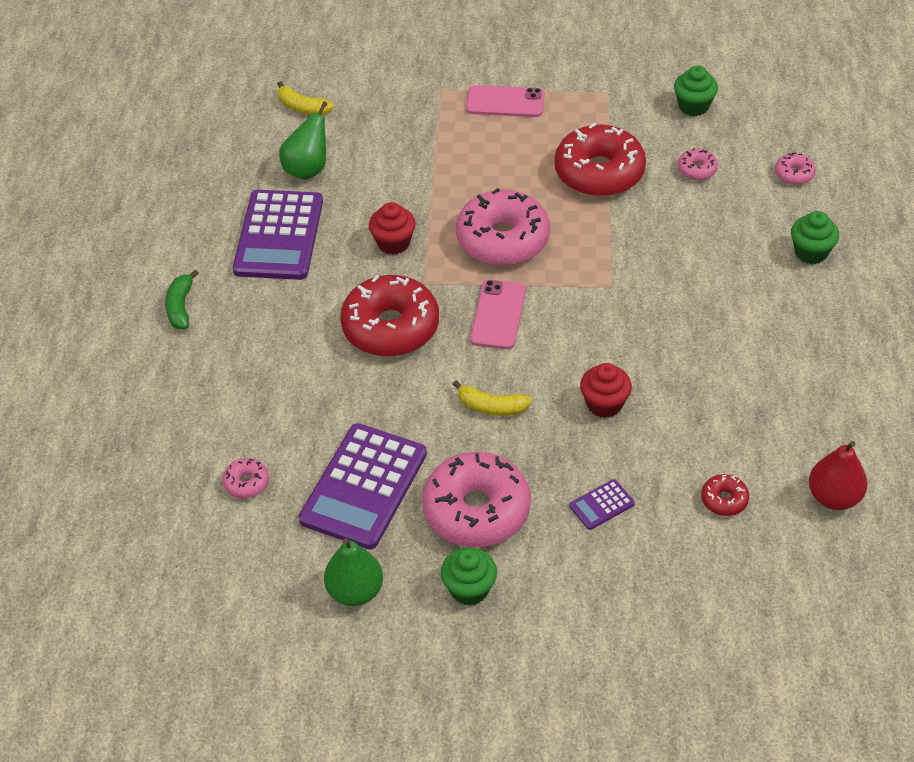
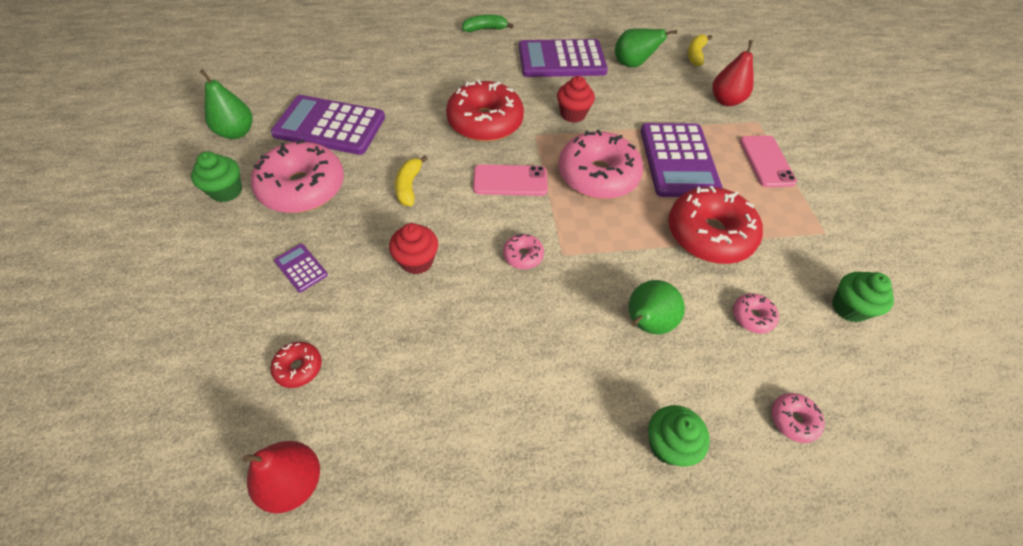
camera: 75 degrees right, 5 degrees up
(246, 483) = (336, 74): pink donut -> pink donut (523, 255)
(399, 105) = (726, 101): none -> red pear
(491, 169) = (678, 160): none -> purple calculator
(697, 241) = (645, 323): none -> green pear

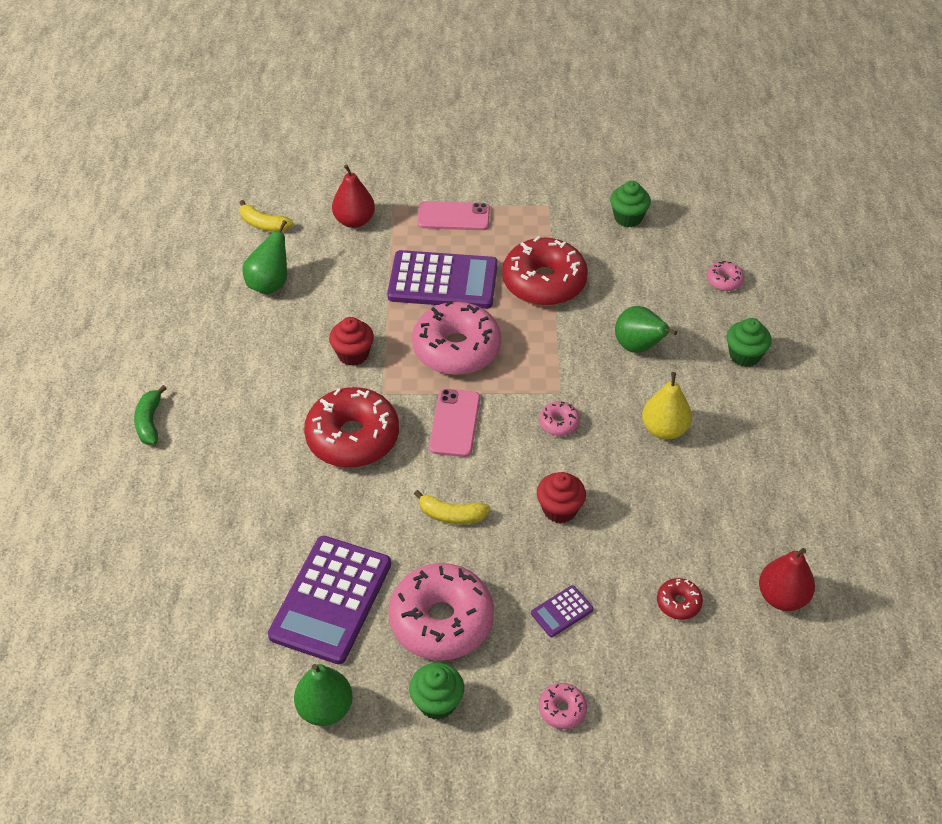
camera: 80 degrees left, 5 degrees down
(530, 351) = (664, 429): none -> yellow pear
(561, 60) = (243, 349): purple calculator -> none
(752, 317) = (634, 278): pink donut -> pink donut (562, 709)

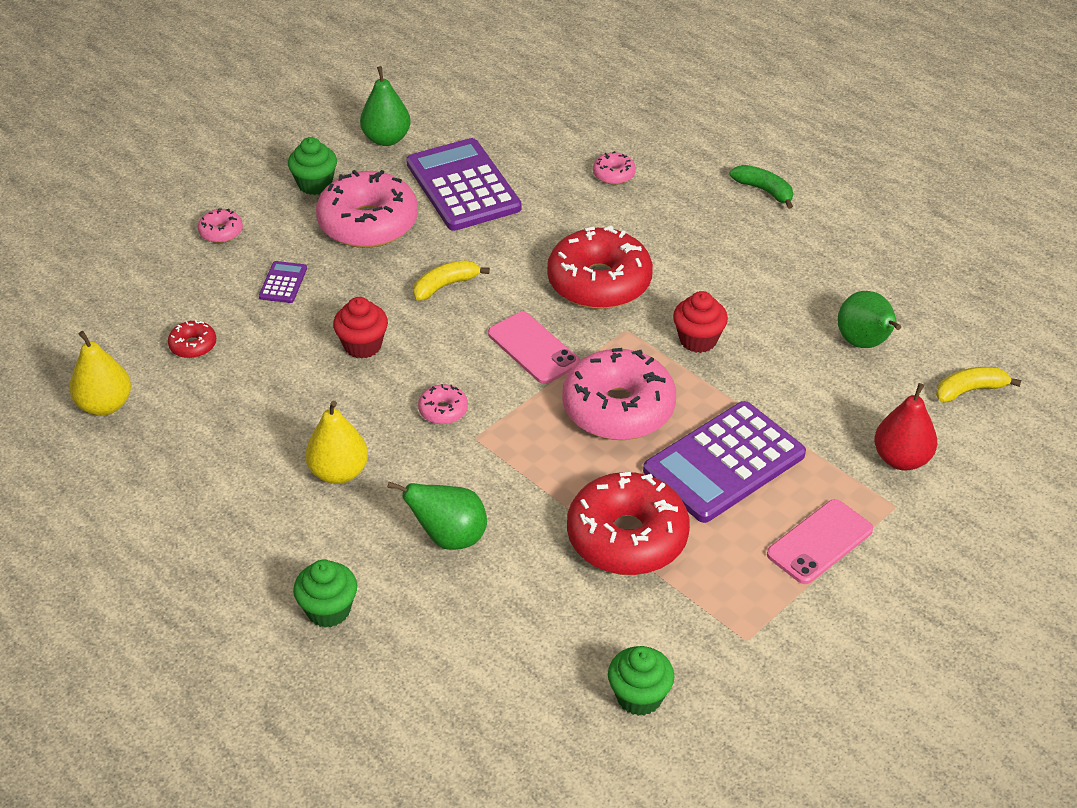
camera: 135 degrees right, 5 degrees down
(724, 281) = (437, 693): pink donut -> pink donut (614, 174)
(782, 597) = (105, 405): red pear -> yellow pear

